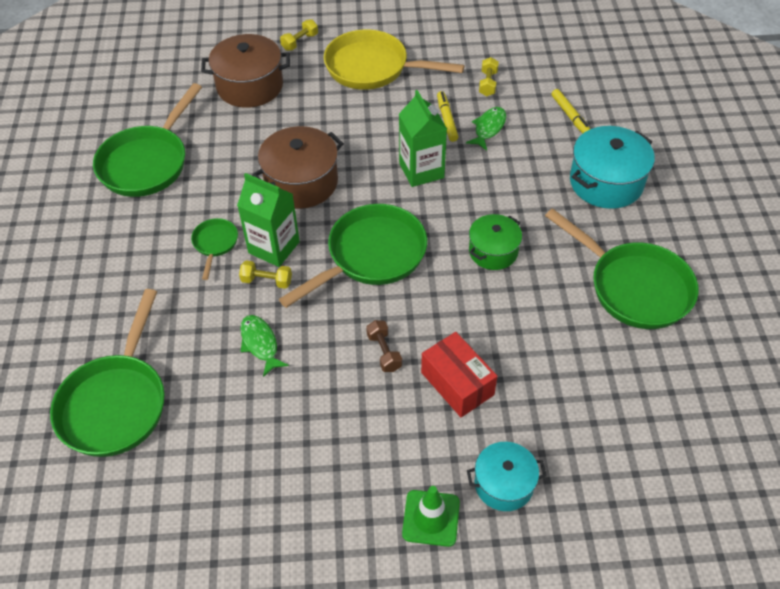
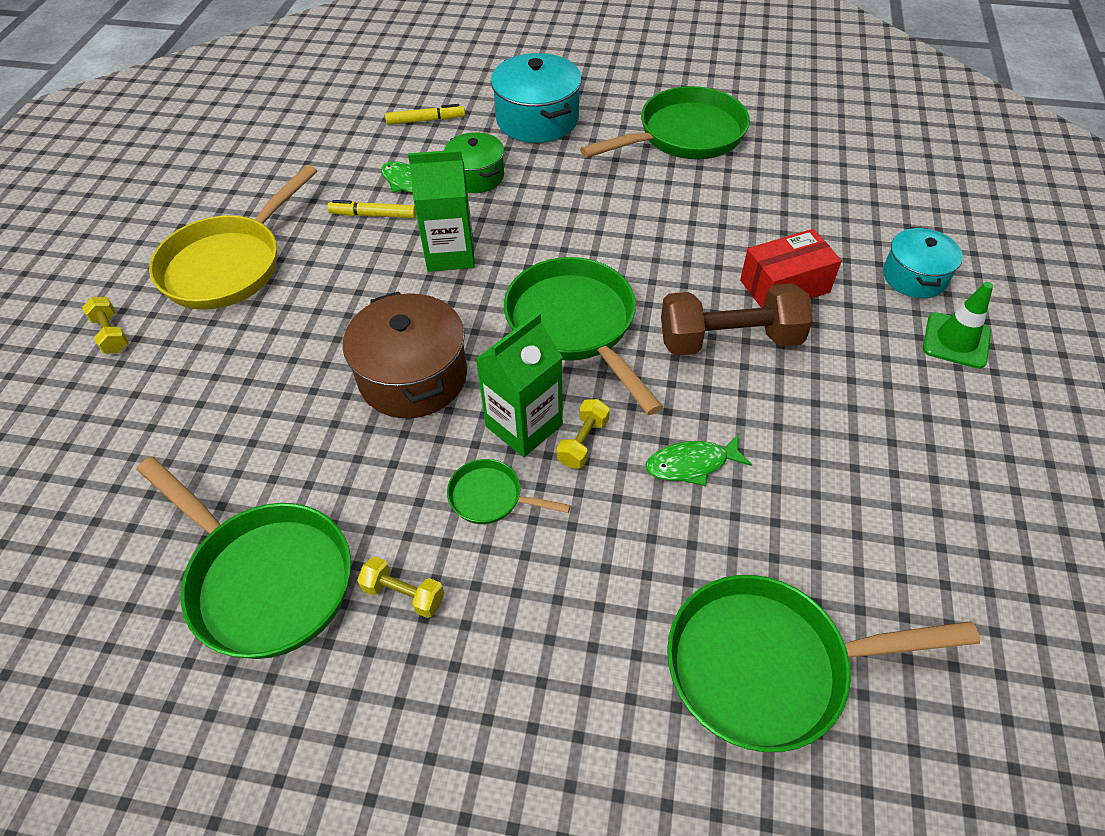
camera: 75 degrees left, 0 degrees up
(116, 403) = (768, 666): green pan -> green pan turned 150 degrees clockwise
(250, 86) = (169, 410): brown pot -> none
(384, 352) = (729, 340): brown dumbbell -> brown dumbbell, size x2.09
(488, 84) = (332, 169): yellow dumbbell -> yellow dumbbell (404, 594)
(493, 251) = (604, 220): green pot -> green pot (476, 176)

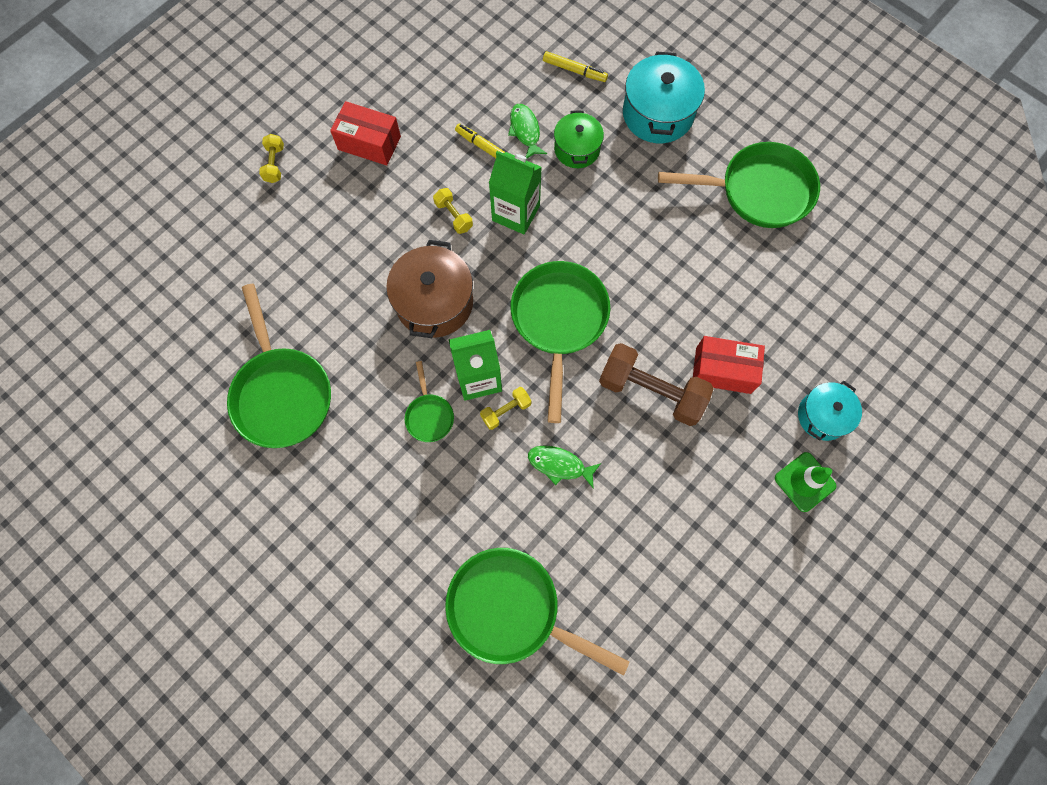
camera: 30 degrees right, 20 degrees up
(228, 265) = (369, 143): yellow pan -> red box
(404, 594) = (348, 447): yellow dumbbell -> yellow dumbbell (454, 216)
(490, 497) = (429, 416): green pan -> green pan turned 150 degrees counterclockwise

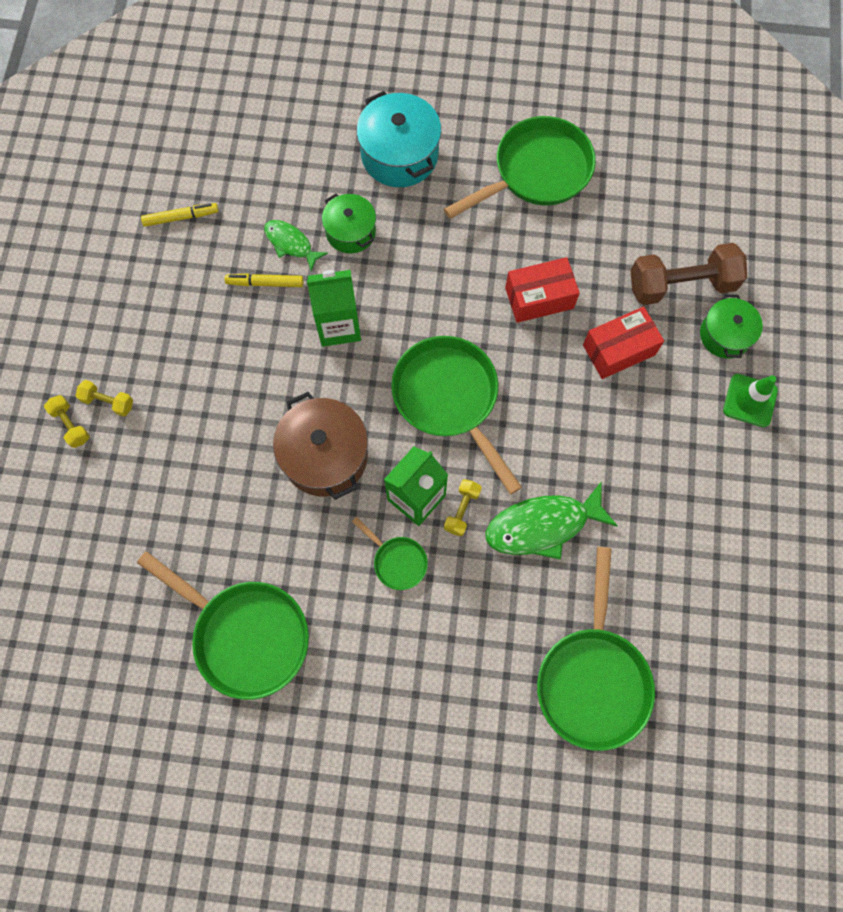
camera: 35 degrees left, 0 degrees up
(369, 143) = (150, 346): red box -> red box (539, 298)
(454, 216) = (283, 364): yellow dumbbell -> yellow dumbbell (108, 402)
(510, 609) = (592, 679): green pan -> green pan turned 75 degrees counterclockwise
(559, 465) = (543, 525): green fish -> green fish, size x1.70
(574, 70) = (295, 159): yellow marker -> yellow marker (181, 217)
(651, 391) = (573, 408): brown dumbbell -> brown dumbbell (681, 285)
(822, 416) = (725, 335): turquoise pot -> green pot

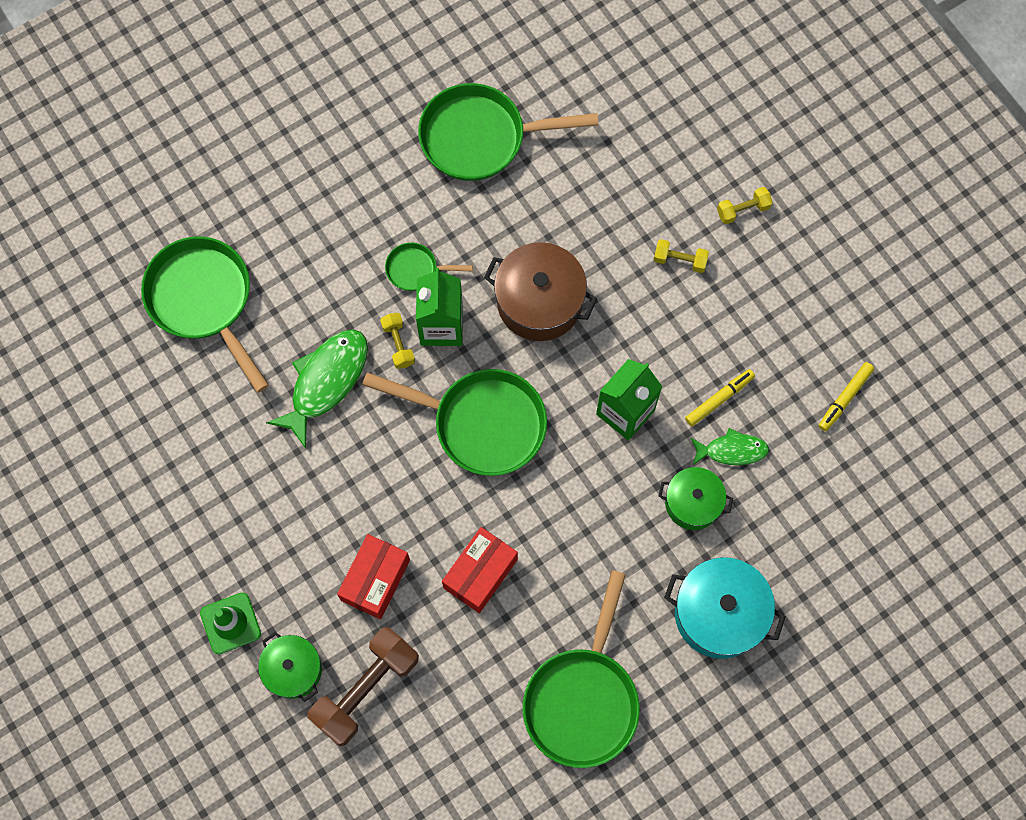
camera: 140 degrees right, 0 degrees up
(71, 425) = (752, 173): yellow dumbbell -> yellow dumbbell (679, 260)

